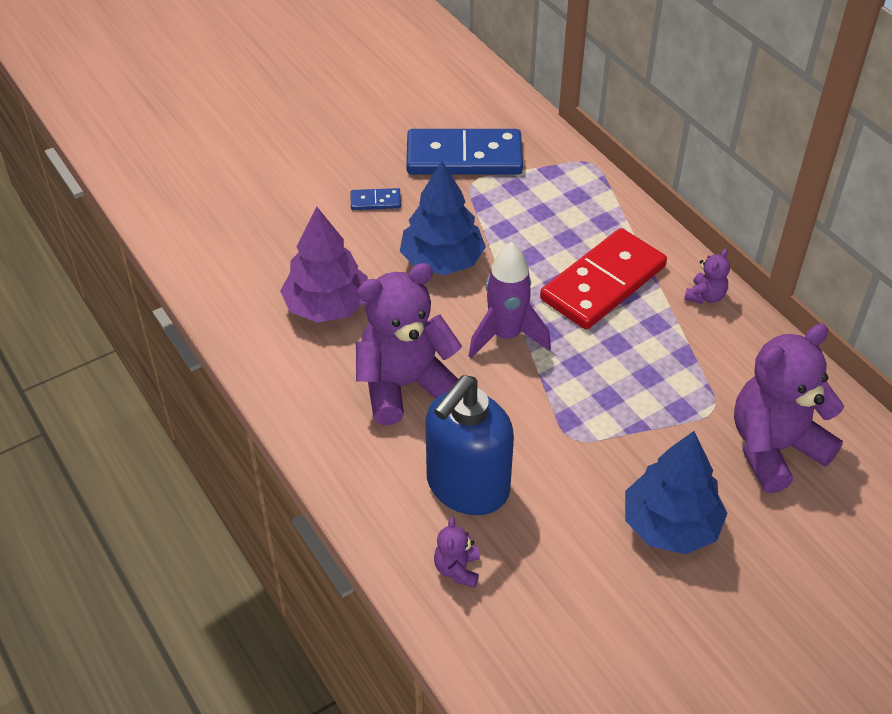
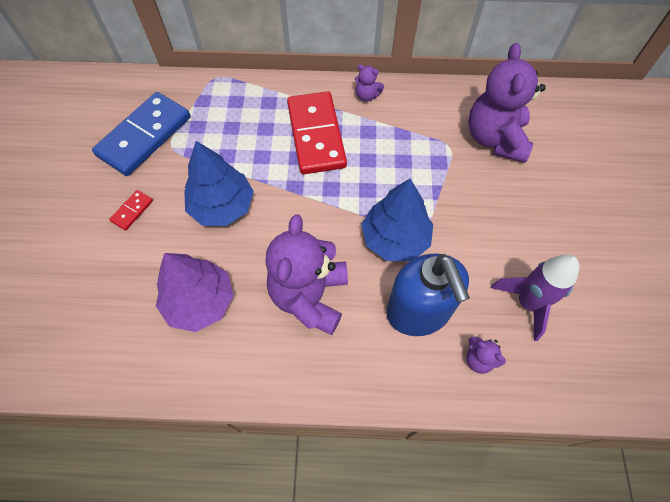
camera: 55 degrees left, 15 degrees up
(375, 201) = (132, 211): blue domino -> red domino
(506, 336) = (315, 211): purple rocket -> purple rocket (527, 303)
(670, 525) = (516, 222): blue tree -> blue tree (395, 238)
(705, 296) = (367, 96): purple teddy bear -> purple teddy bear turned 135 degrees clockwise

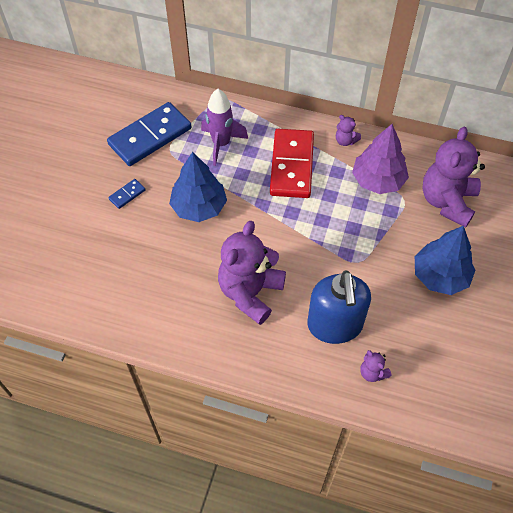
camera: 15 degrees right, 5 degrees down
(132, 211) = (127, 195): red domino -> blue domino
(200, 302) = (163, 276): purple tree -> purple tree (378, 180)
(395, 238) = (333, 264): blue tree -> blue tree (440, 276)
(527, 303) = (428, 340): purple rocket -> purple rocket (221, 144)

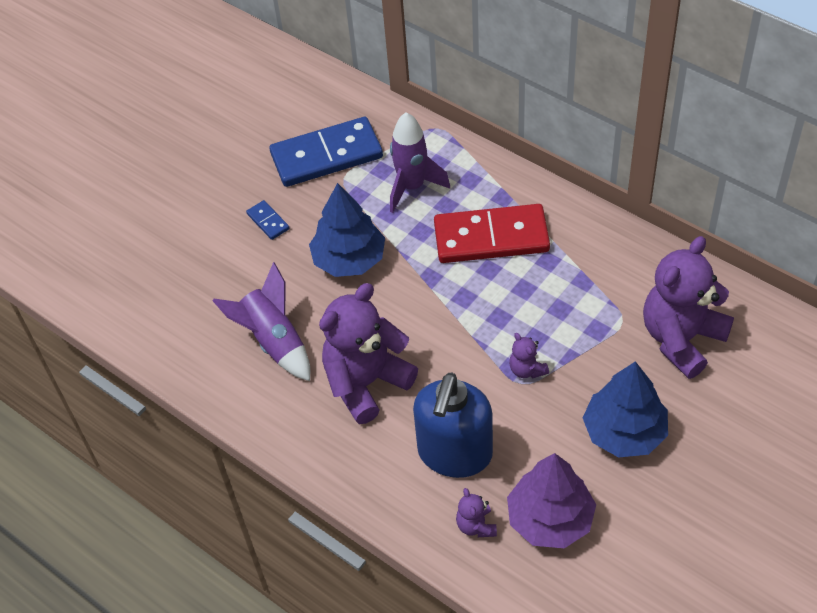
camera: 25 degrees right, 5 degrees down
(127, 195) = (268, 221): blue domino -> blue domino turned 75 degrees clockwise
(170, 282) = (274, 341): none -> purple rocket
(291, 165) = (491, 237): red domino -> red domino turned 60 degrees clockwise
(345, 141) = (578, 223): purple teddy bear -> purple teddy bear (527, 369)
(378, 180) = (598, 286): purple tree -> purple tree (550, 519)

